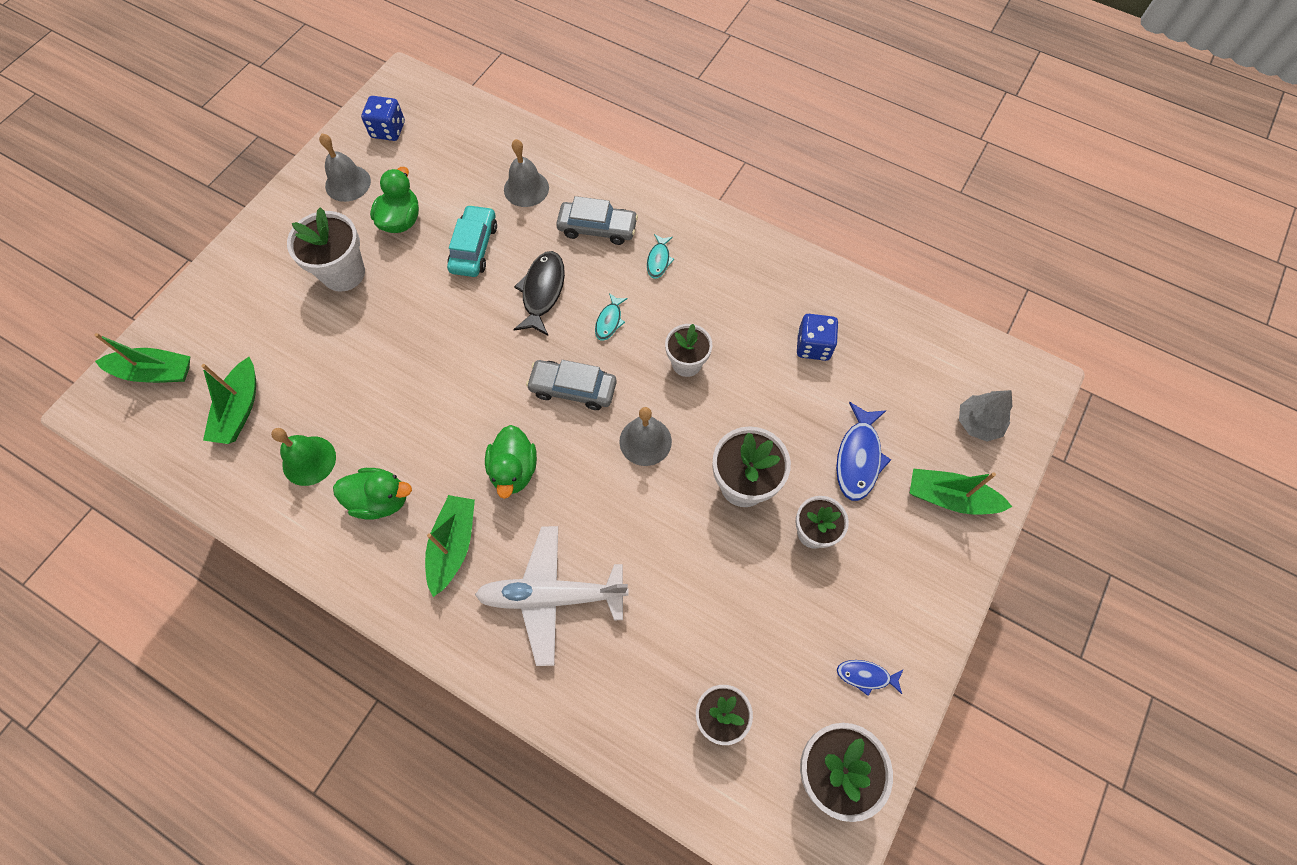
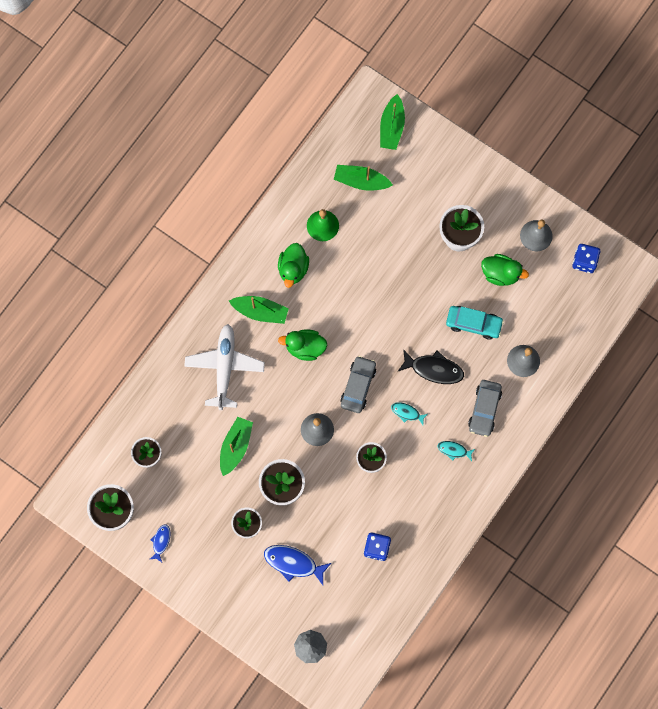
camera: 95 degrees right, 10 degrees up
(950, 498) = (261, 616): green boat -> green boat (235, 447)

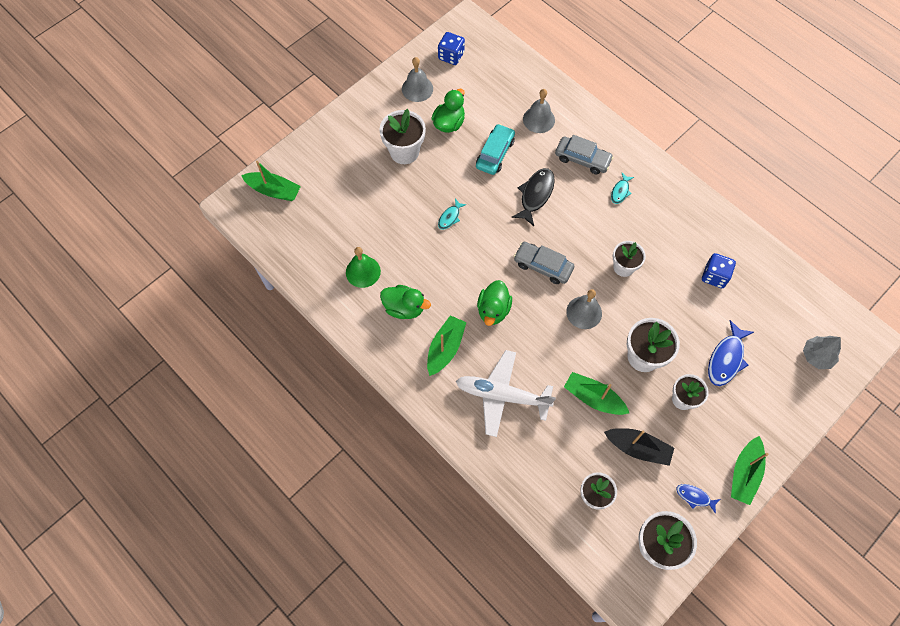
camera: 80 degrees left, 10 degrees down
(196, 489) = (638, 448): none -> black boat
(361, 181) = (324, 228): green boat -> green boat (744, 473)
(407, 413) = (577, 226): turquoise fish -> turquoise fish (450, 217)

